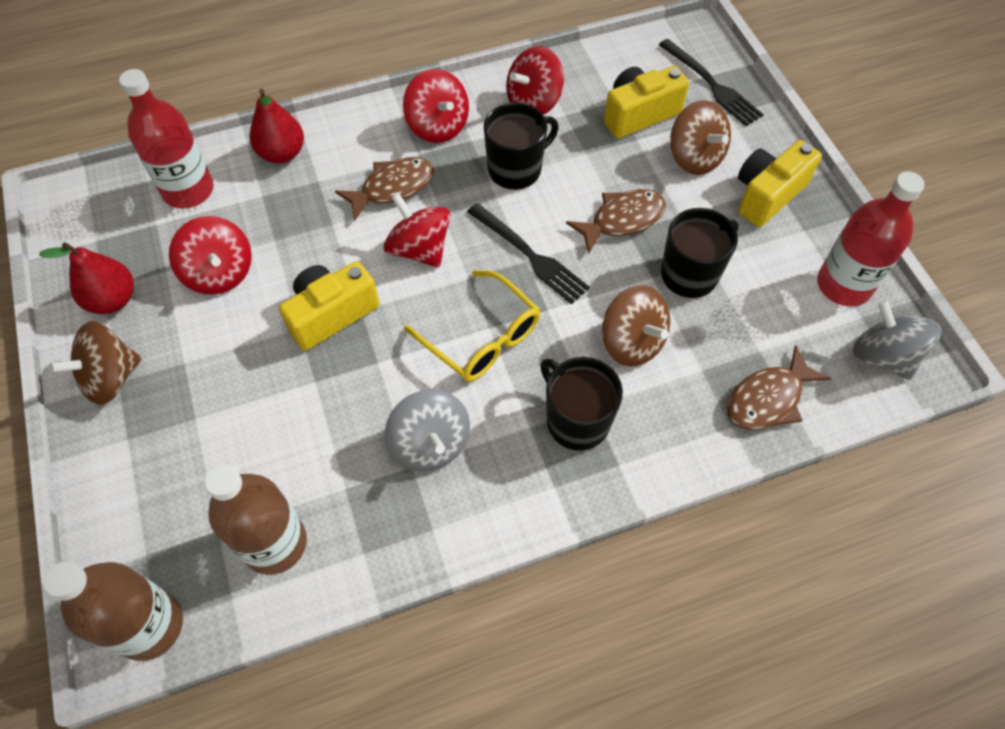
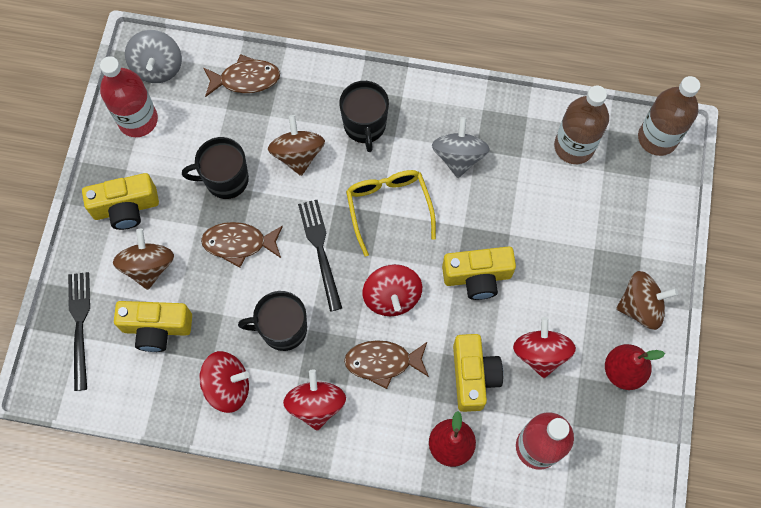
camera: 150 degrees left, 10 degrees up
(287, 218) = (473, 376): none -> yellow camera

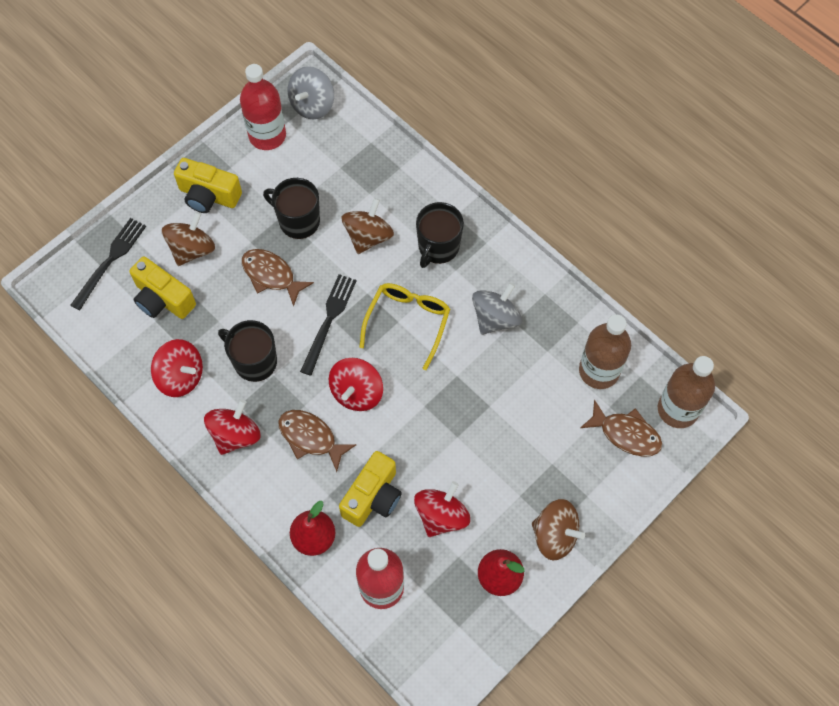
camera: 35 degrees right, 5 degrees down
(245, 79) = (372, 154): brown fish -> brown fish (626, 434)
(477, 277) = (437, 422): yellow camera -> none

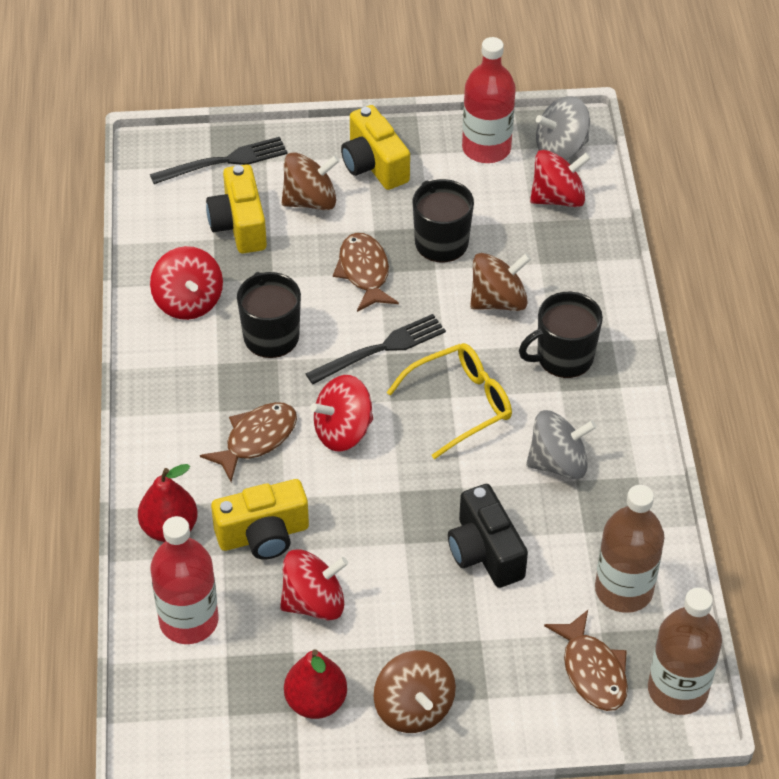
camera: 40 degrees right, 15 degrees down
(235, 435) = (187, 386): red spinning top -> red spinning top (558, 198)
(311, 438) = (256, 439): brown fish -> brown fish turned 60 degrees clockwise
(506, 407) = (485, 552): none -> black camera

